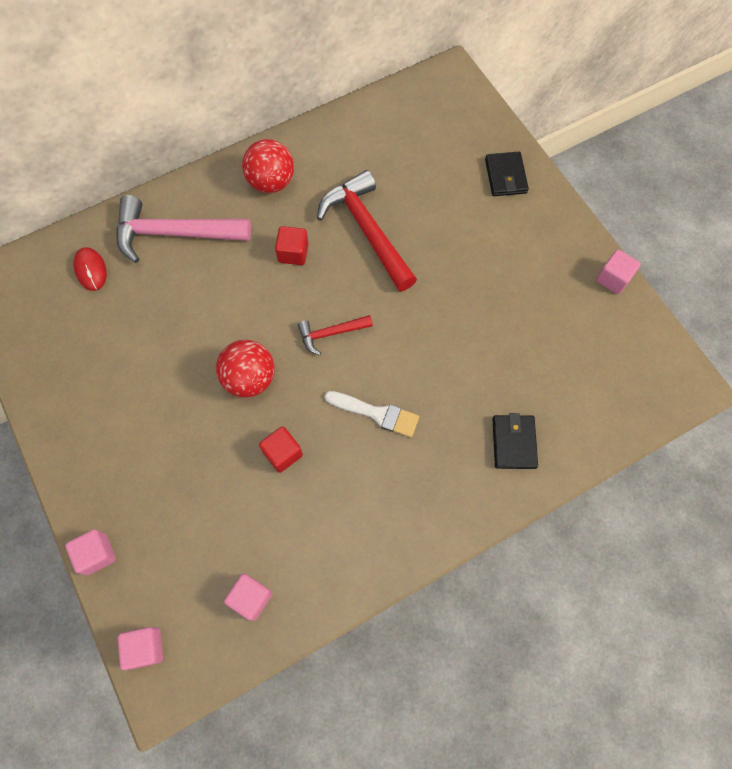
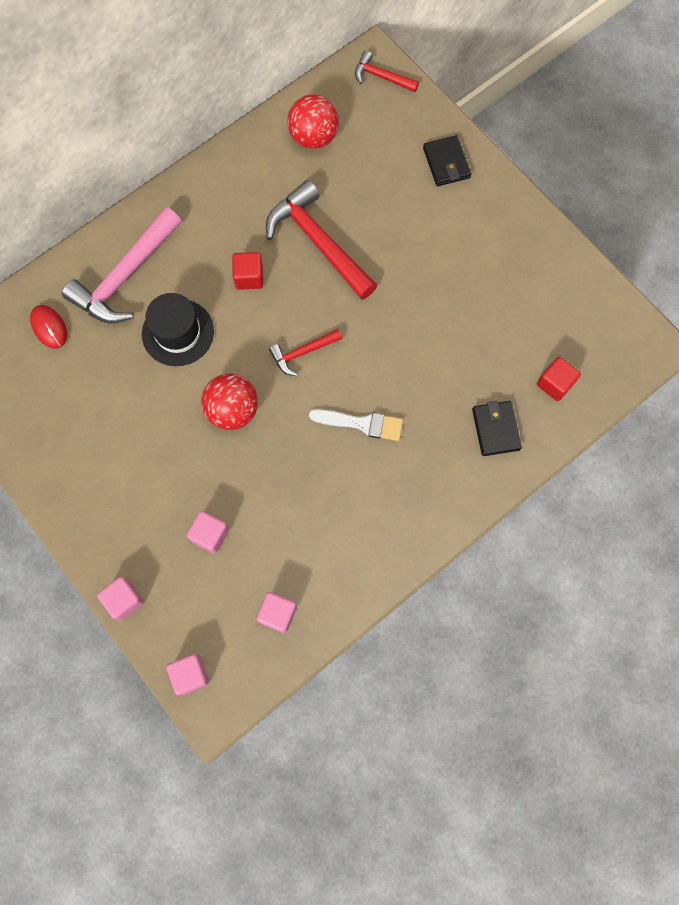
camera: 10 degrees left, 5 degrees up
(175, 233) = (125, 276): pink hammer -> pink hammer turned 45 degrees counterclockwise
(213, 294) = (178, 332): none -> black hat
(271, 182) = (211, 206): red ball -> red ball (313, 137)
(282, 453) = (279, 476): red cube -> red cube (554, 384)
(456, 90) = (381, 77): none -> red hammer
(613, 279) = (567, 253): pink cube -> pink cube (210, 535)

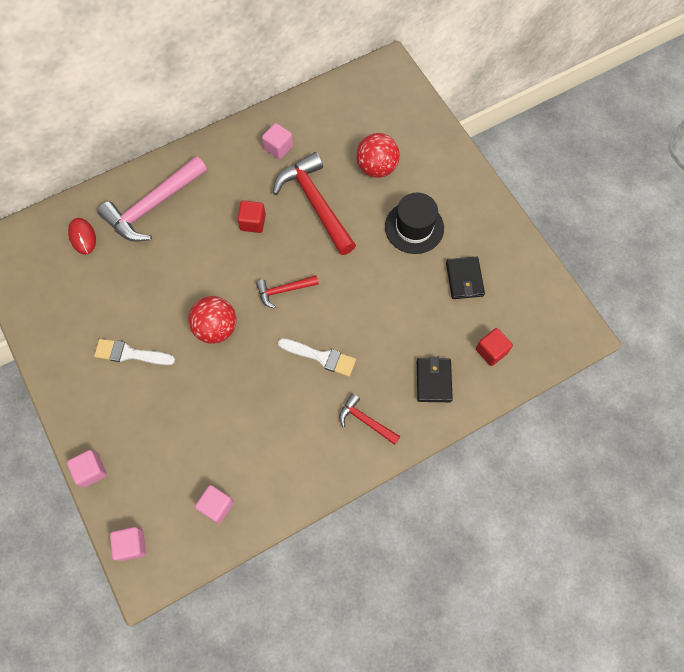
camera: 10 degrees right, 5 degrees down
(138, 457) = (130, 354): none -> white brush
(178, 332) = (185, 257): black hat -> black hat (414, 227)
(210, 535) = (174, 428): pink cube -> pink cube (278, 148)
(313, 137) = (329, 120): red ball -> red ball (376, 167)
(381, 77) = (394, 81): red hammer -> red hammer (366, 421)
(446, 163) = (434, 156): black wallet -> black wallet (464, 279)

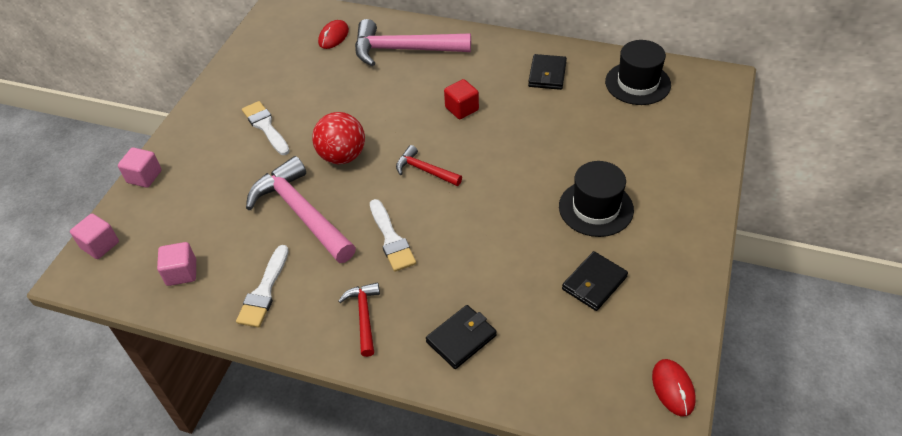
camera: 50 degrees right, 20 degrees down
(242, 392) = (302, 213): none -> pink hammer
(278, 148) = (547, 74): pink cube -> black wallet
(286, 464) = (264, 291): none -> white brush
(315, 203) = (529, 131): red hammer -> none
(343, 109) = (637, 83): none -> black hat
(376, 167) = (616, 141): red ball -> none
(491, 351) = (547, 362): red cube -> none
(563, 306) = (673, 388): none -> red mouse

